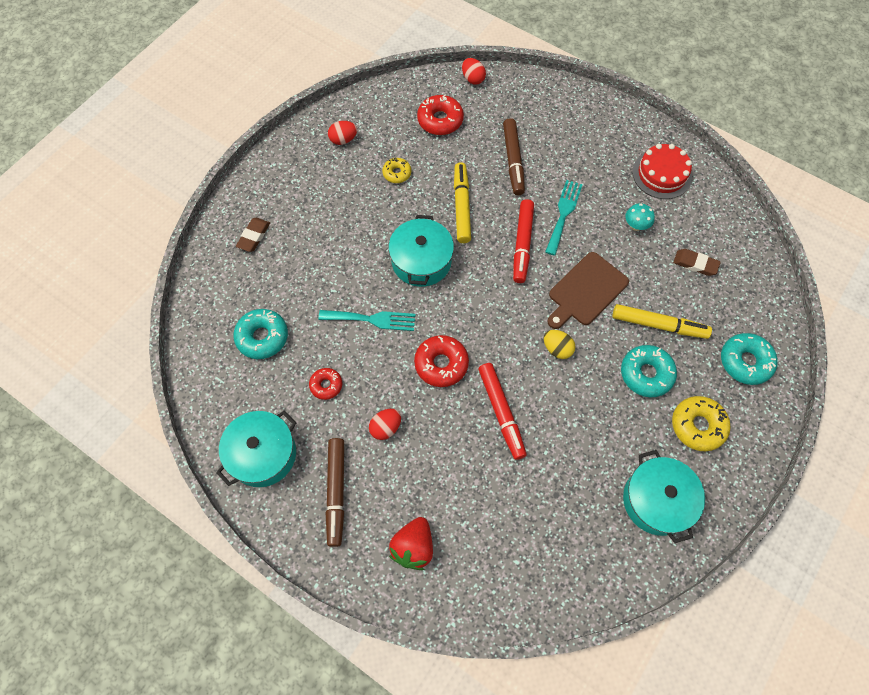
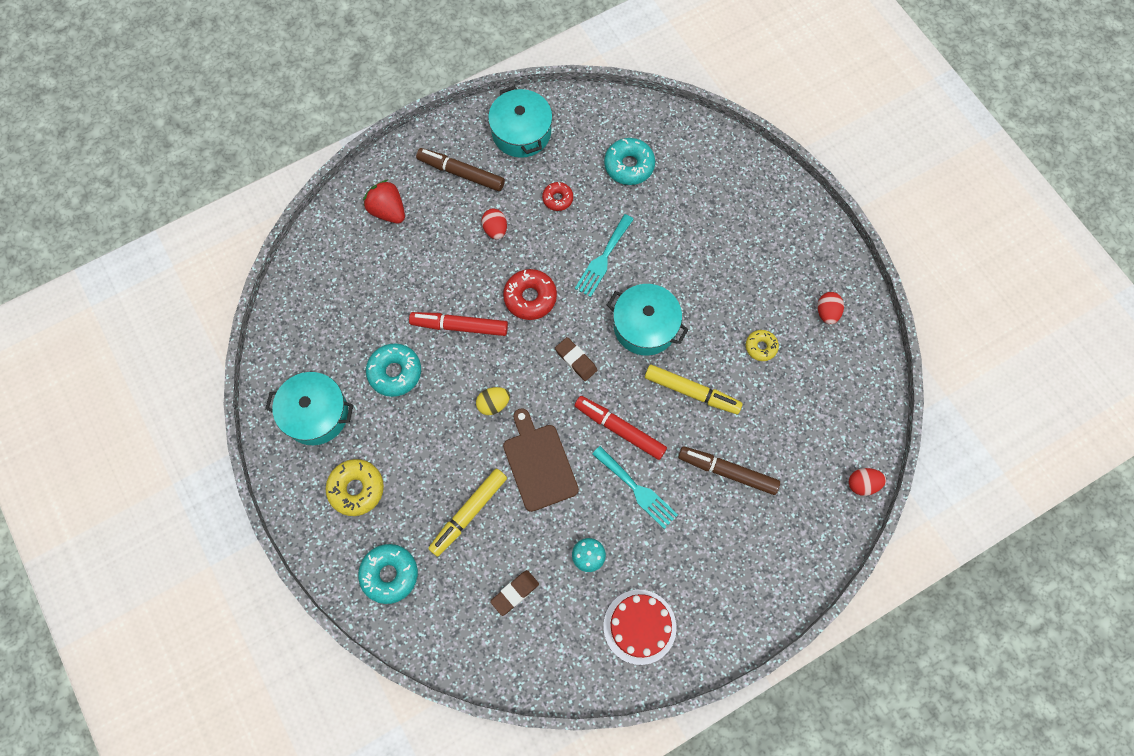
camera: 115 degrees right, 5 degrees up
(254, 236) = (740, 192): brown eraser -> brown eraser (576, 360)
(440, 120) = (815, 421): red donut -> none
(646, 374) = (428, 472): turquoise donut -> turquoise donut (395, 372)

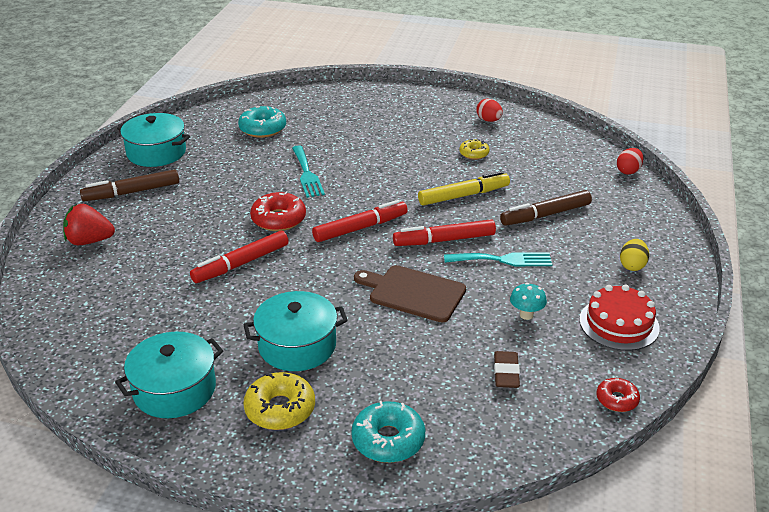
camera: 45 degrees left, 35 degrees down
(395, 372) = (218, 320): turquoise donut -> none
(469, 513) = (400, 355): yellow marker -> none
(493, 404) = (330, 286): yellow egg -> yellow egg (632, 265)
(495, 229) = (201, 203): red egg -> none
(557, 199) = (230, 166): red donut -> red donut (617, 400)
(576, 360) = (360, 228): brown eraser -> red marker
(645, 326) = (385, 186): turquoise pot -> turquoise pot (297, 345)

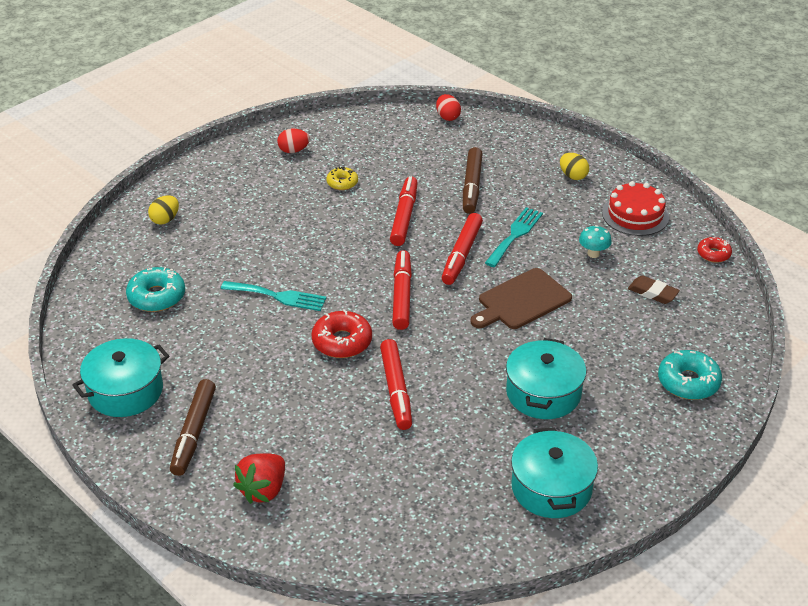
camera: 60 degrees left, 5 degrees up
(280, 409) = (617, 430): yellow donut -> none
(349, 102) = (165, 220): none -> yellow egg
(463, 195) = (404, 217): yellow marker -> red marker

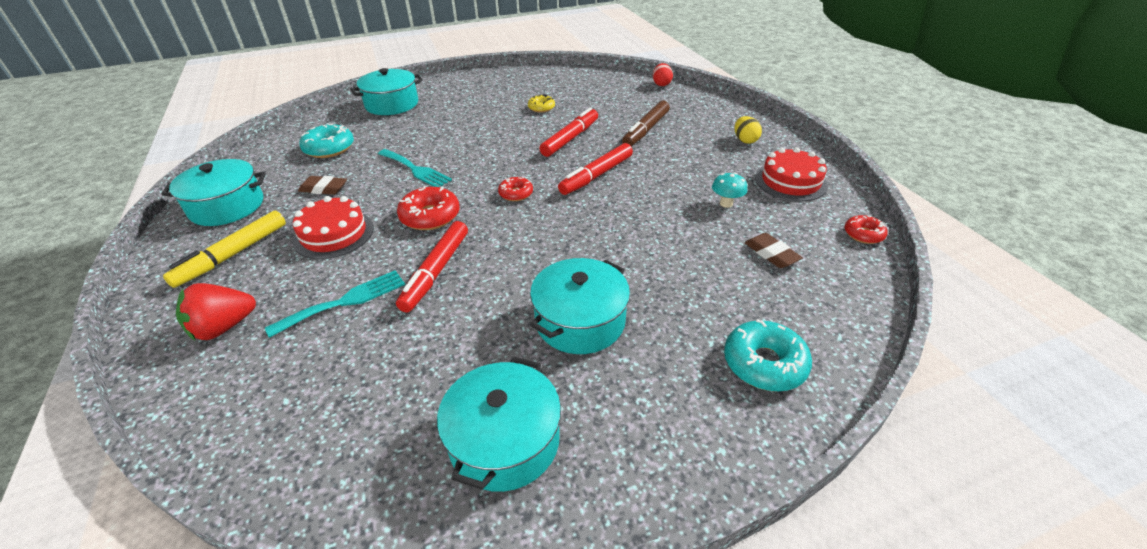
camera: 25 degrees right, 0 degrees up
(165, 220) = (392, 104): yellow egg -> turquoise pot
(194, 433) = (233, 255): brown marker -> yellow marker
(205, 344) = (324, 189): none -> brown eraser
(268, 385) = (334, 234): none -> red cake
(293, 150) = (524, 83): red egg -> none
(401, 295) = (516, 194): red marker -> red donut
(515, 235) = (658, 172): turquoise fork -> turquoise fork (345, 301)
(521, 301) = (624, 226): brown cutting board -> none

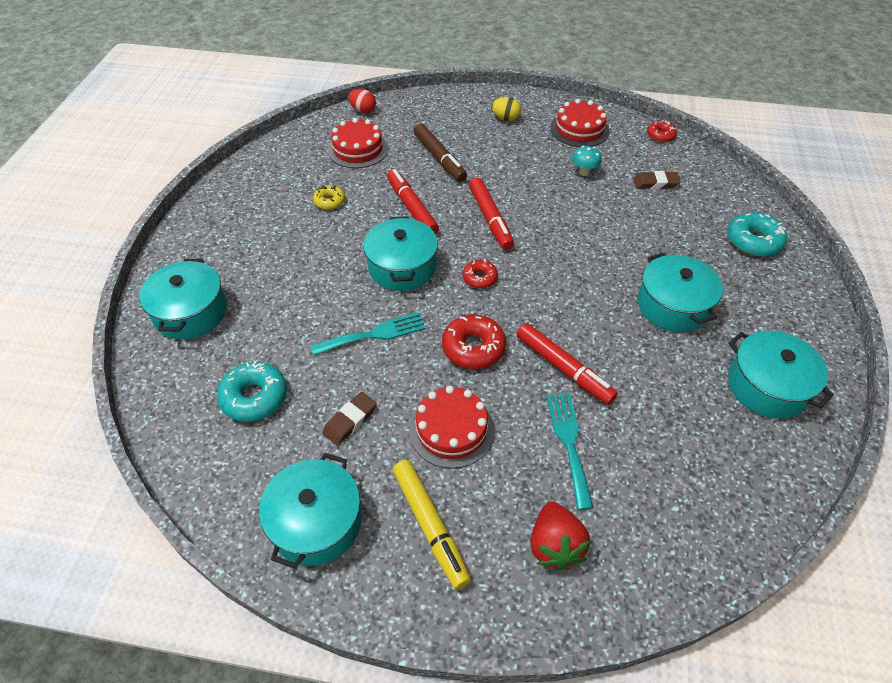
camera: 60 degrees left, 10 degrees up
(497, 157) = (402, 267): none -> turquoise pot
(612, 97) = (358, 149): none -> red cake

